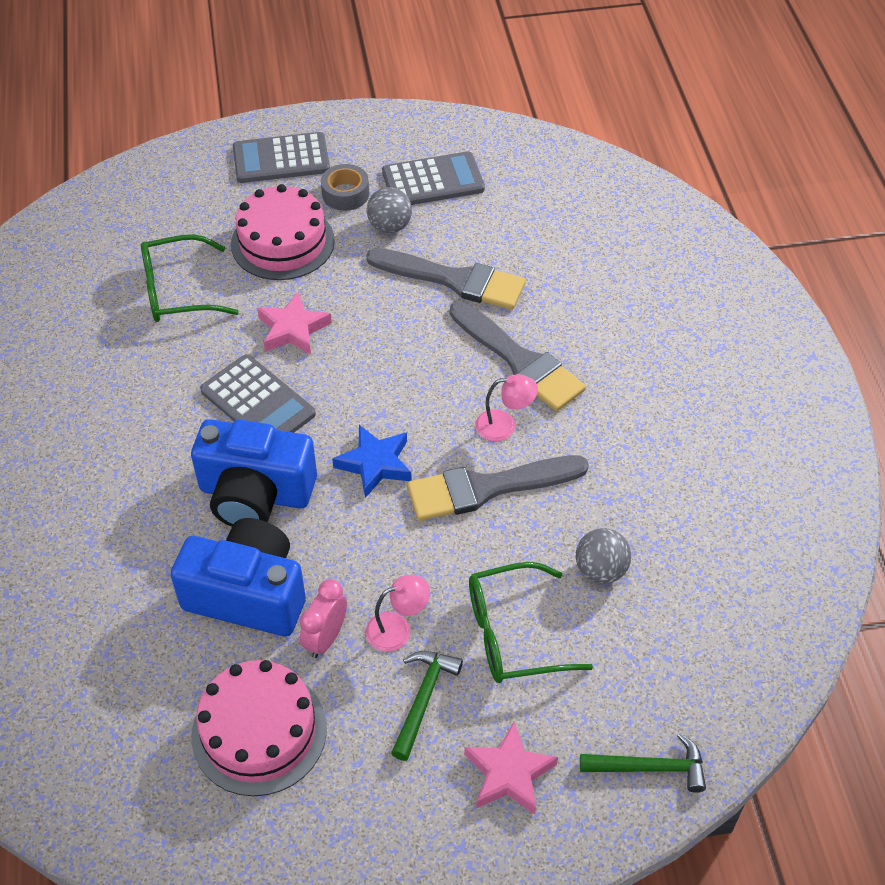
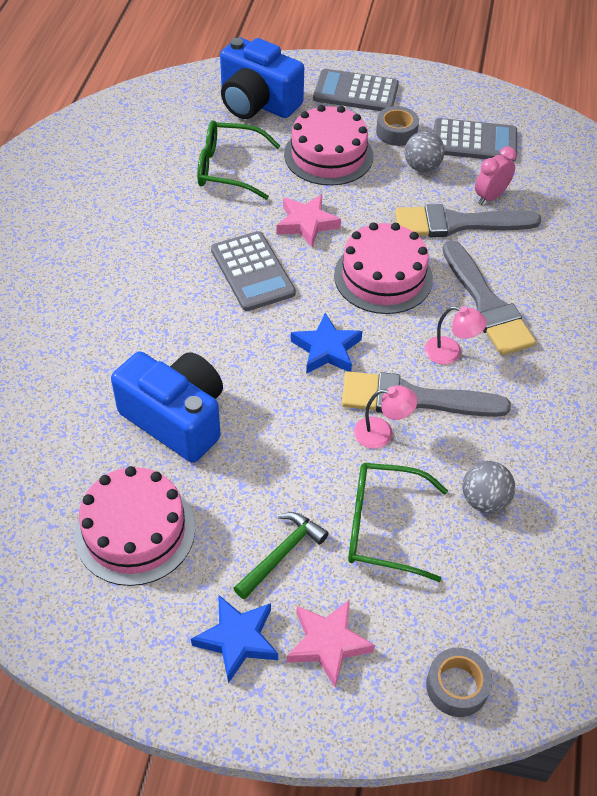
camera: 20 degrees right, 0 degrees up
(255, 494) = (218, 342): blue camera -> blue camera (257, 103)
(326, 638) = (223, 475): pink clock -> pink clock (490, 197)
(397, 629) = (286, 488): pink lamp -> pink lamp (382, 433)
(400, 364) = (383, 277): none -> pink cake
(417, 804) = (237, 639): none -> blue star
(453, 280) = (458, 223): grey brush -> grey brush turned 135 degrees clockwise
(650, 767) = (456, 686): green hammer -> grey tape

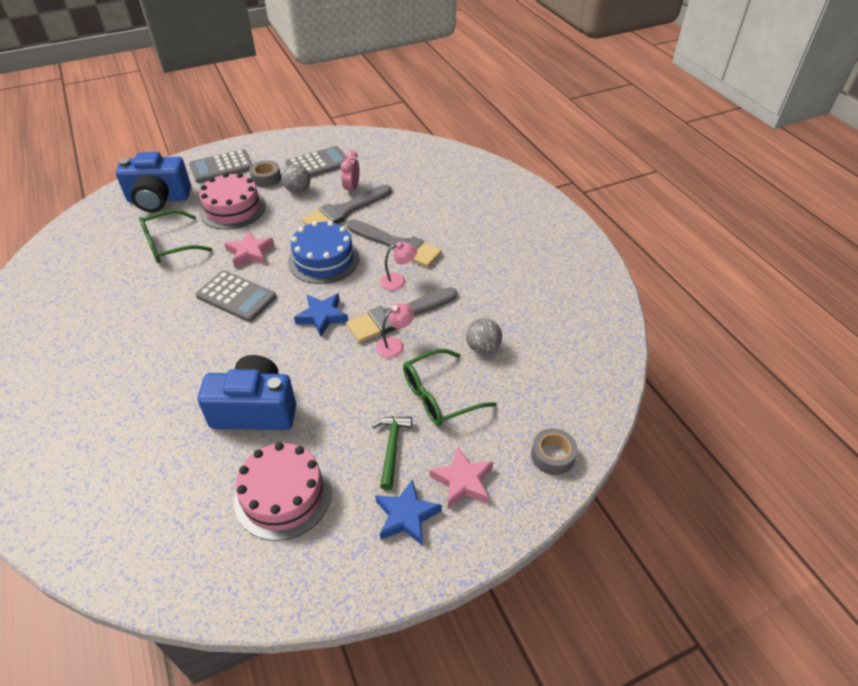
camera: 35 degrees left, 5 degrees down
(383, 277) = (324, 259): pink cake -> blue cake

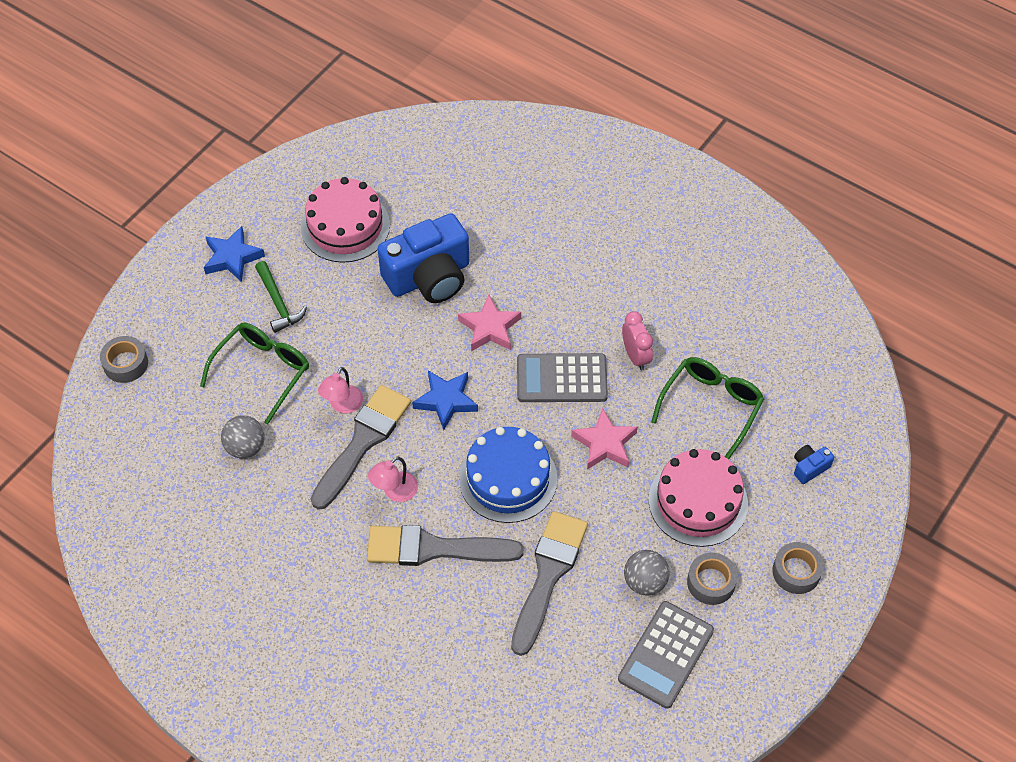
camera: 150 degrees right, 10 degrees up
(158, 199) = (809, 467): blue camera -> blue camera, size x0.41
(221, 167) = (796, 572): grey calculator -> grey tape
(352, 188) = (573, 626): pink clock -> pink clock (635, 356)
(462, 481) = (199, 305): pink star -> pink star (490, 328)

